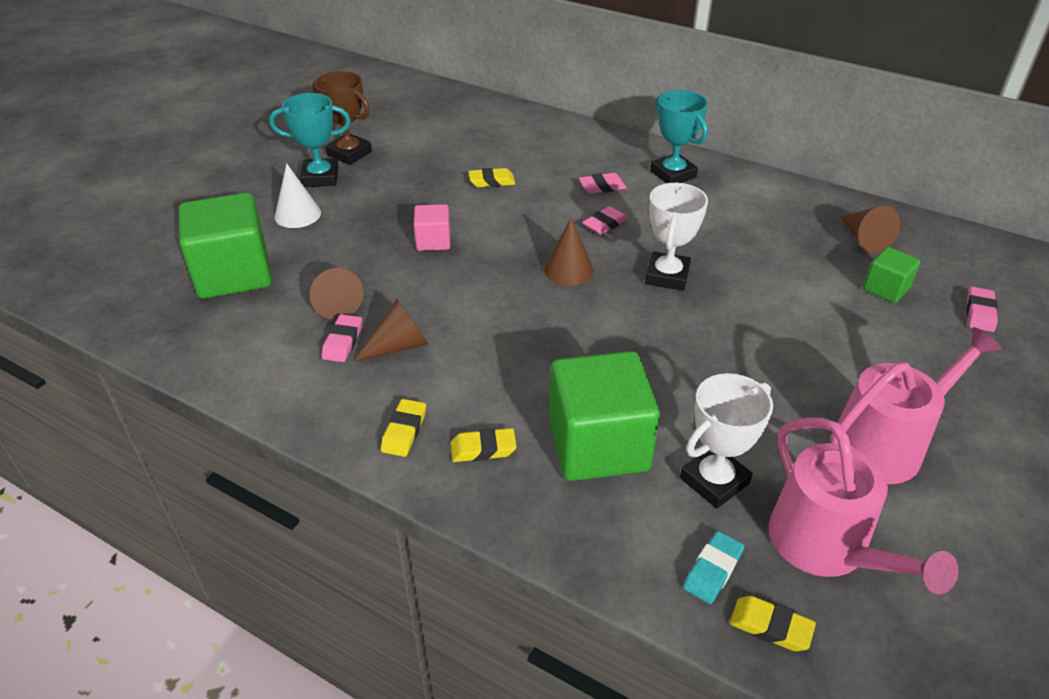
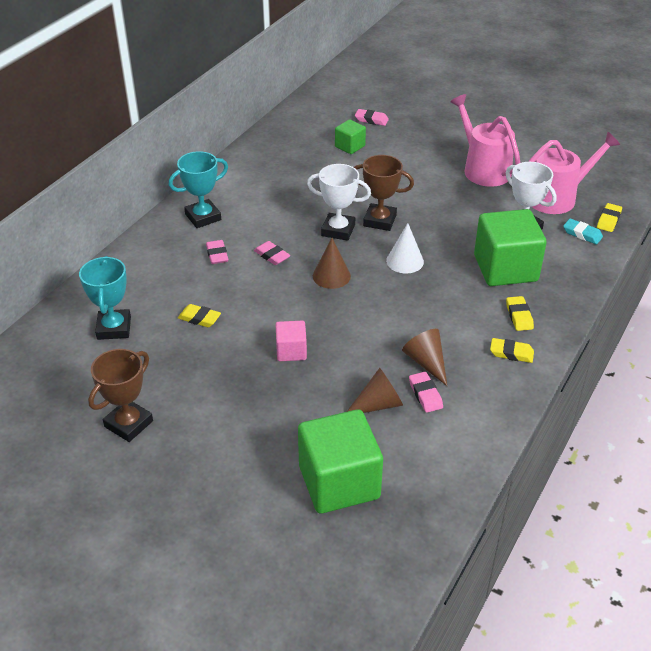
camera: 90 degrees left, 0 degrees up
(297, 214) = (242, 450): white cone -> white cone (405, 261)
(320, 177) = (174, 441): turquoise trophy -> turquoise trophy (114, 328)
(342, 342) = (425, 394): pink eraser -> pink eraser turned 60 degrees clockwise
(492, 181) = (199, 318): yellow eraser -> yellow eraser turned 60 degrees counterclockwise
(698, 314) = (379, 220): none -> brown trophy
(863, 239) = (297, 145): brown cone -> none

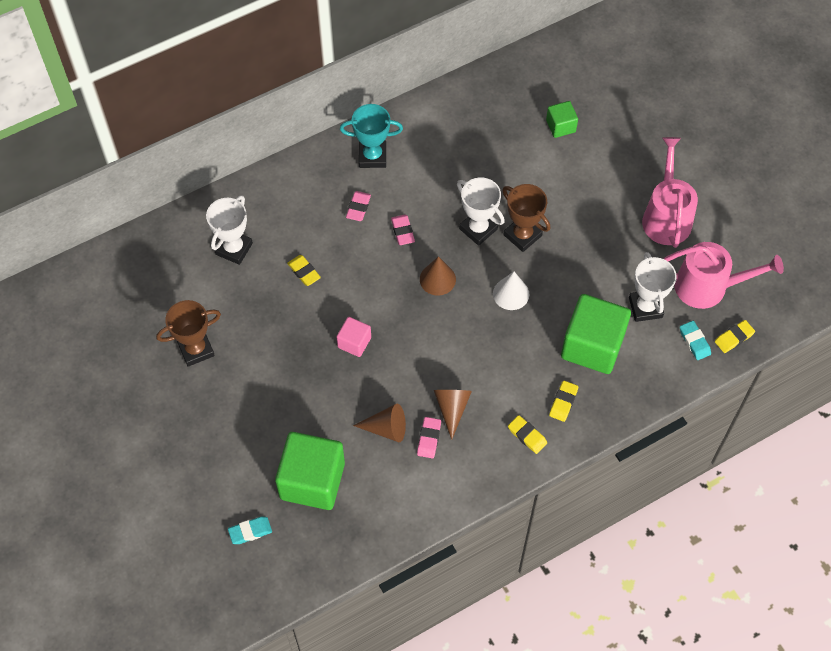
camera: 30 degrees right, 20 degrees up
(114, 328) = (234, 249): turquoise trophy -> white trophy
(307, 561) = (250, 531): none -> turquoise eraser
(371, 120) = (607, 98): pink eraser -> none

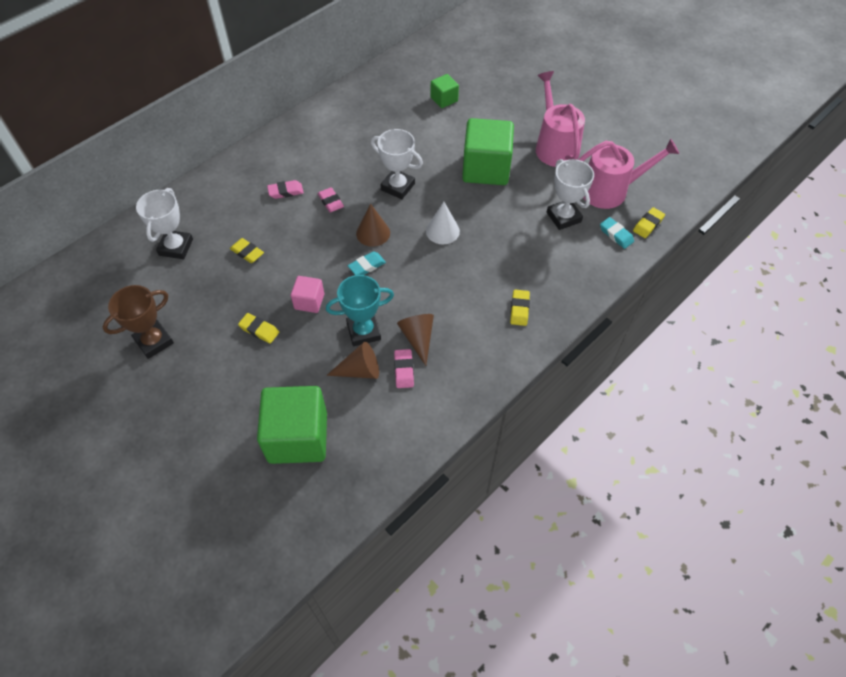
camera: 15 degrees left, 5 degrees down
(250, 531) = (243, 504): turquoise eraser -> turquoise eraser (367, 266)
(358, 208) = (286, 191): pink eraser -> pink eraser turned 75 degrees clockwise
(372, 156) = (288, 151): turquoise trophy -> turquoise trophy (363, 331)
(522, 235) = (438, 184): brown trophy -> none
(527, 436) = (496, 346): yellow eraser -> yellow eraser (259, 330)
(592, 346) = (529, 257): green cube -> green cube (486, 169)

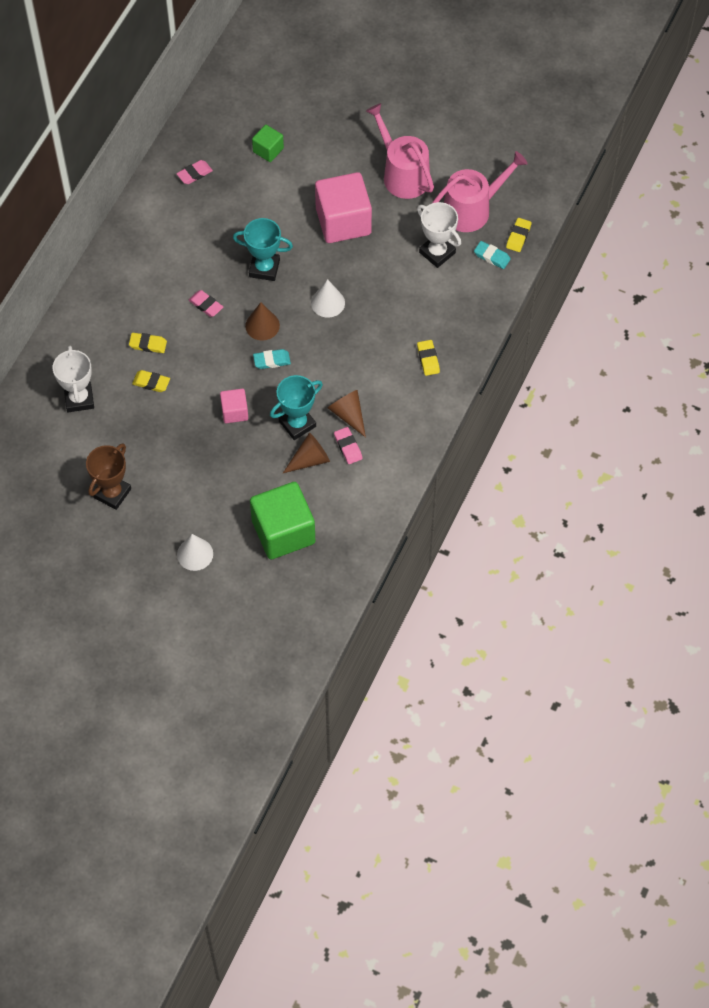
camera: 20 degrees left, 5 degrees up
(197, 430) = (195, 554): none -> white cone
(259, 330) = (202, 452): yellow eraser -> yellow eraser (148, 344)
(286, 191) = (155, 307): pink eraser -> pink eraser (194, 174)
(367, 266) = (272, 361): turquoise eraser -> turquoise eraser turned 45 degrees clockwise
(398, 187) = (264, 268): white trophy -> turquoise trophy
(486, 169) = (343, 221): green cube -> pink cube

